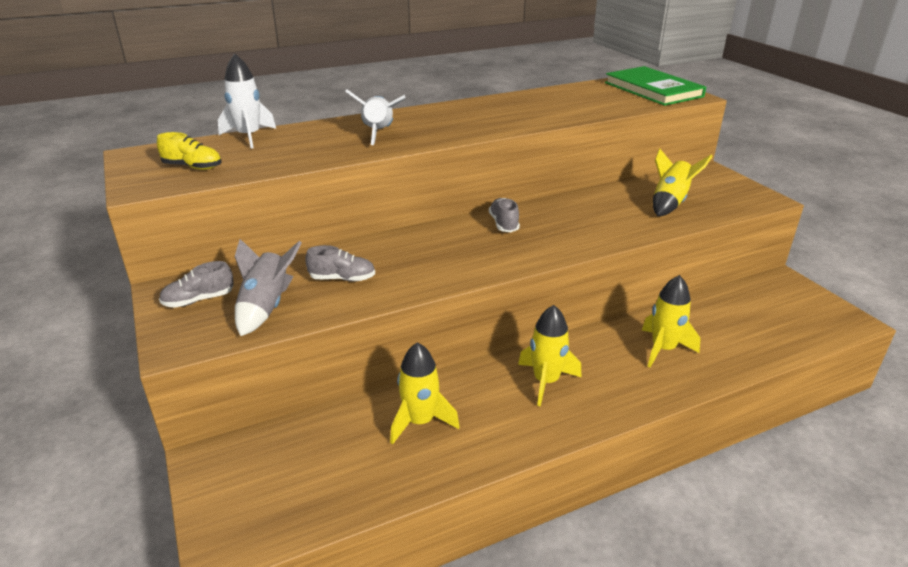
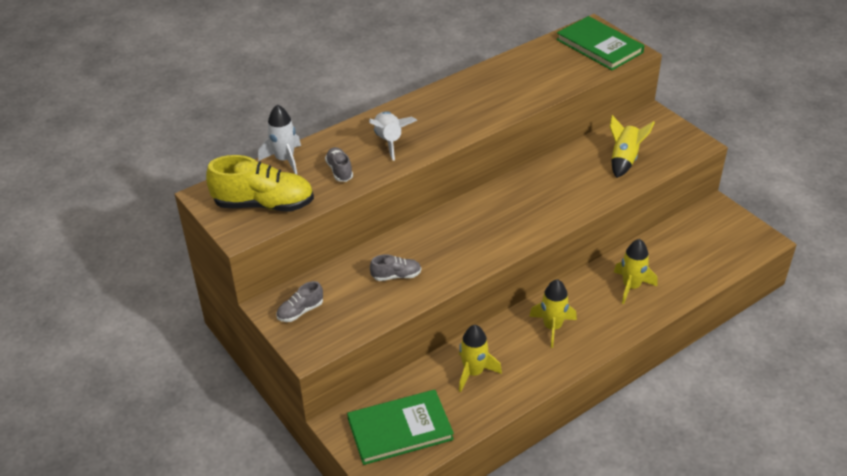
camera: 10 degrees left, 10 degrees up
(193, 167) = (264, 204): yellow shoe -> yellow shoe, size x2.00
(266, 307) = (353, 310): grey rocket -> none
(285, 482) = (400, 429): none -> green book
(503, 224) = (499, 202): grey shoe -> grey shoe (339, 171)

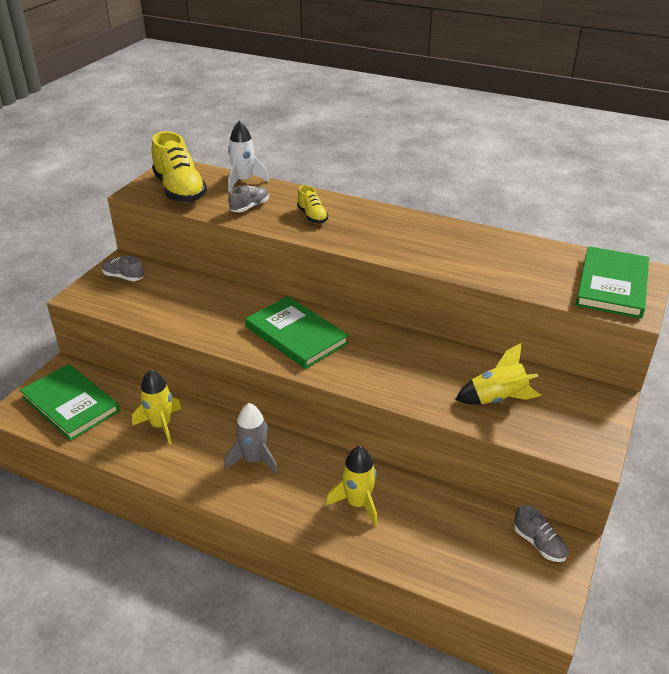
camera: 60 degrees right, 5 degrees down
(389, 141) = (312, 216): white rocket -> yellow shoe
(396, 276) = (196, 308): grey shoe -> grey shoe (539, 543)
(481, 229) = (296, 335): none -> green book
(552, 327) = (254, 459): yellow rocket -> grey rocket

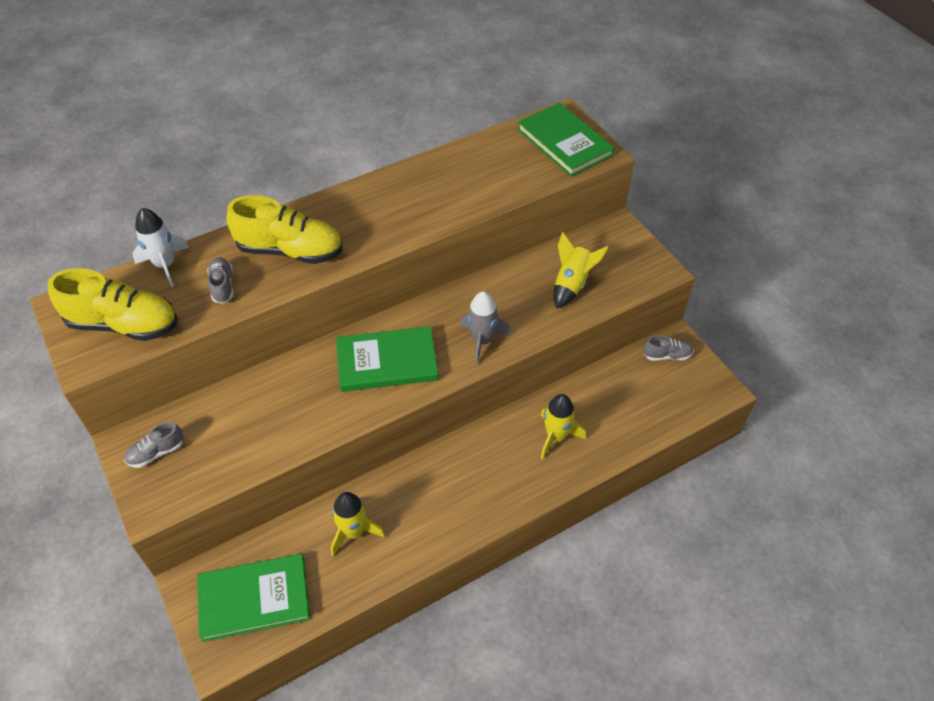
camera: 55 degrees left, 15 degrees up
(254, 459) = (455, 481): grey rocket -> grey rocket (482, 341)
(312, 216) = (290, 250): yellow shoe -> yellow shoe, size x2.00

